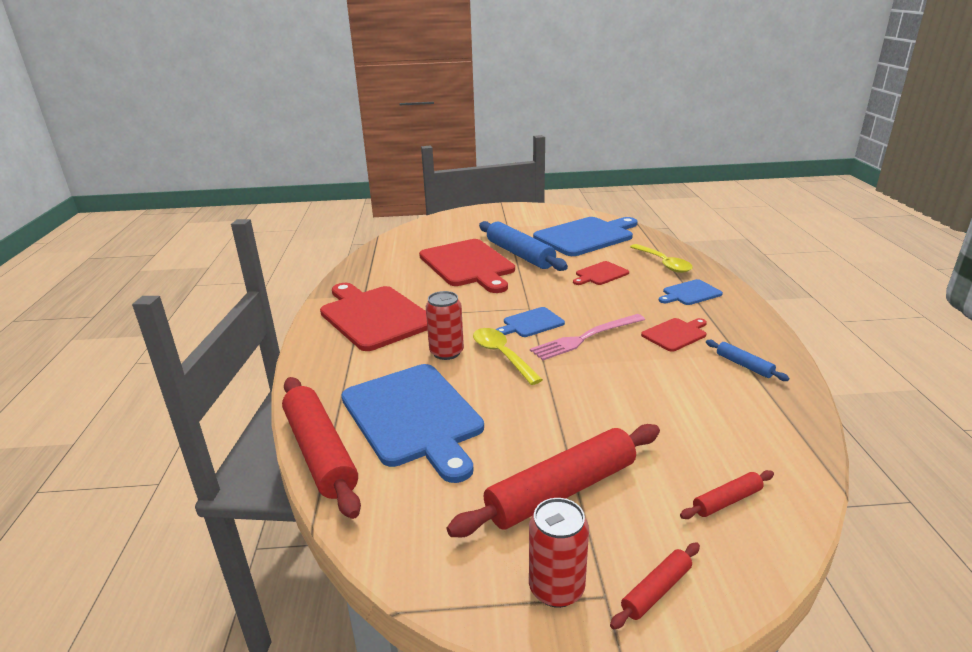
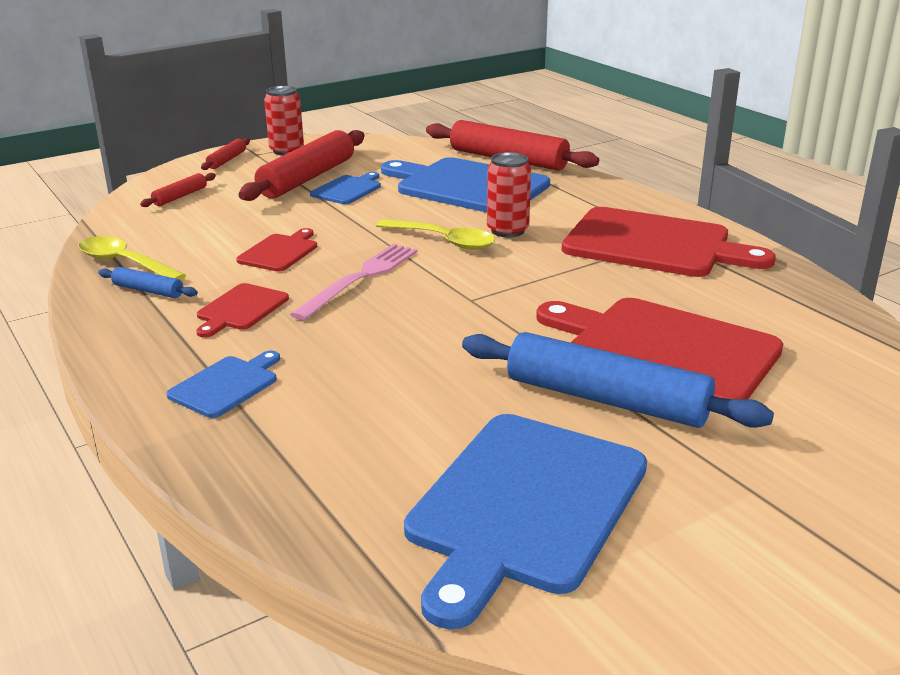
camera: 150 degrees right, 0 degrees up
(531, 323) = (446, 280): blue cutting board -> blue cutting board (348, 189)
(600, 274) = (408, 389): red cutting board -> red cutting board (280, 252)
(663, 263) = (293, 452): yellow spoon -> yellow spoon (124, 263)

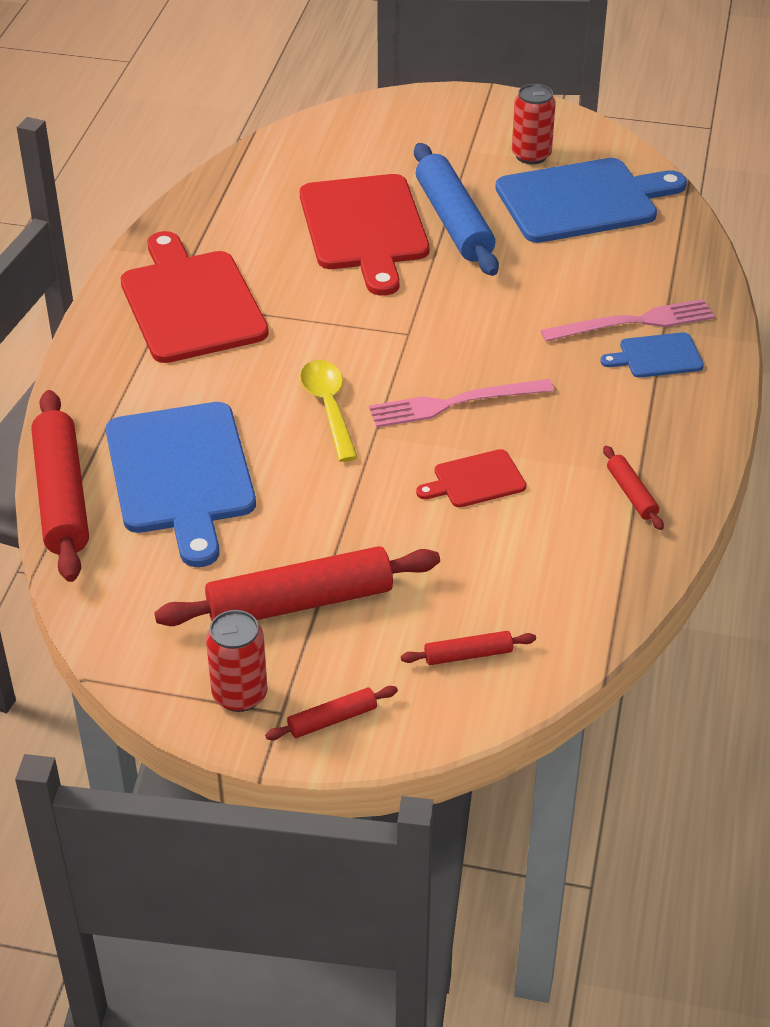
camera: 135 degrees left, 15 degrees up
(124, 263) = (622, 551): yellow spoon -> none
(148, 290) = (631, 494): blue rolling pin -> red rolling pin
(240, 309) = (580, 424): red cutting board -> none
(285, 402) = (634, 322): none -> pink fork
(348, 189) = (292, 548): blue cutting board -> none
(507, 230) = (260, 387): red can -> red can (531, 155)

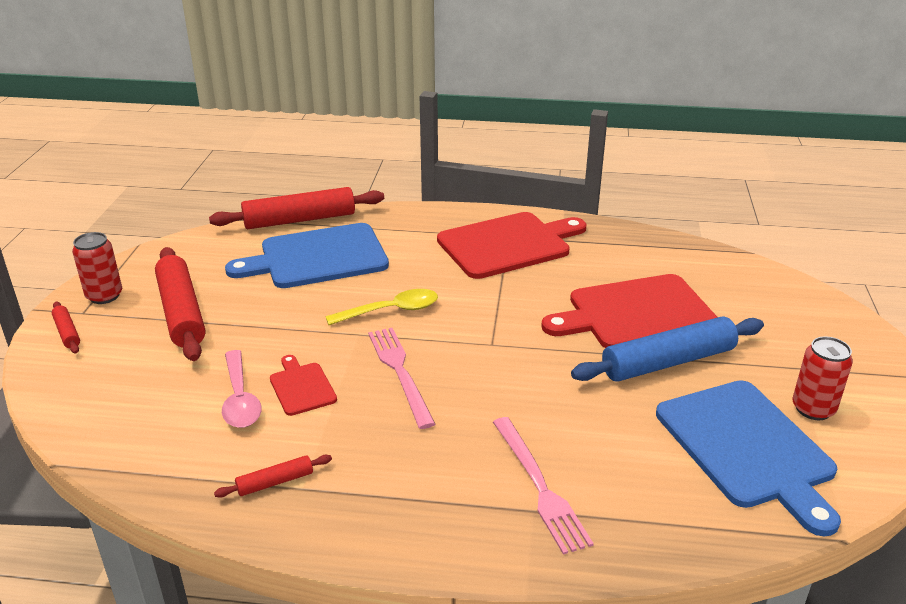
camera: 85 degrees right, 10 degrees down
(468, 655) = (105, 390): red rolling pin -> none
(494, 530) = (240, 399): none -> pink spoon
(657, 356) = (485, 503): blue cutting board -> none

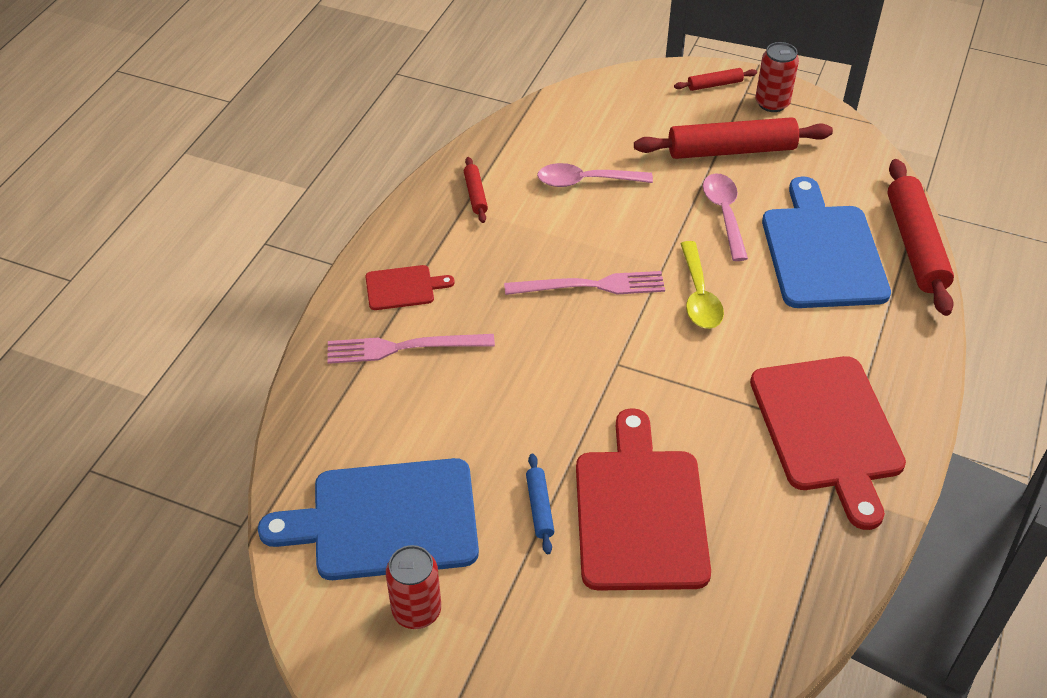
camera: 105 degrees right, 15 degrees up
(278, 308) = (724, 214): none -> pink spoon
(301, 387) = (590, 219): red cutting board -> red cutting board (403, 288)
(668, 362) = (539, 507): blue rolling pin -> blue rolling pin, size x0.46

